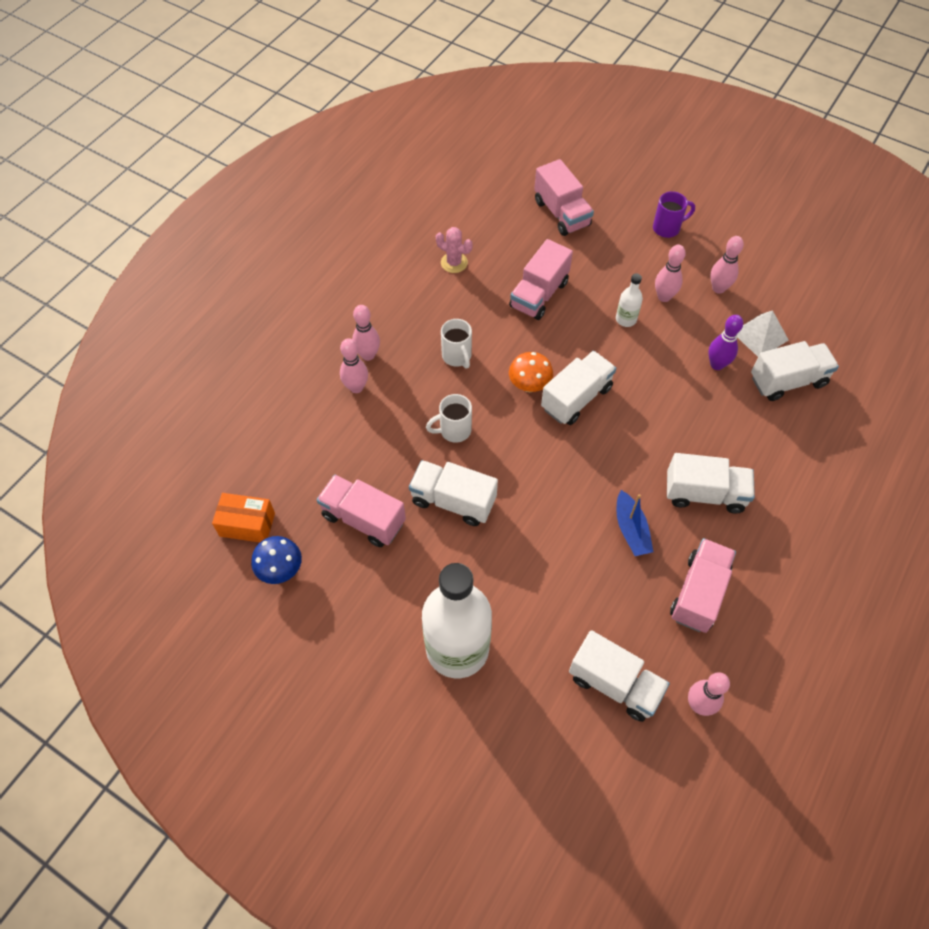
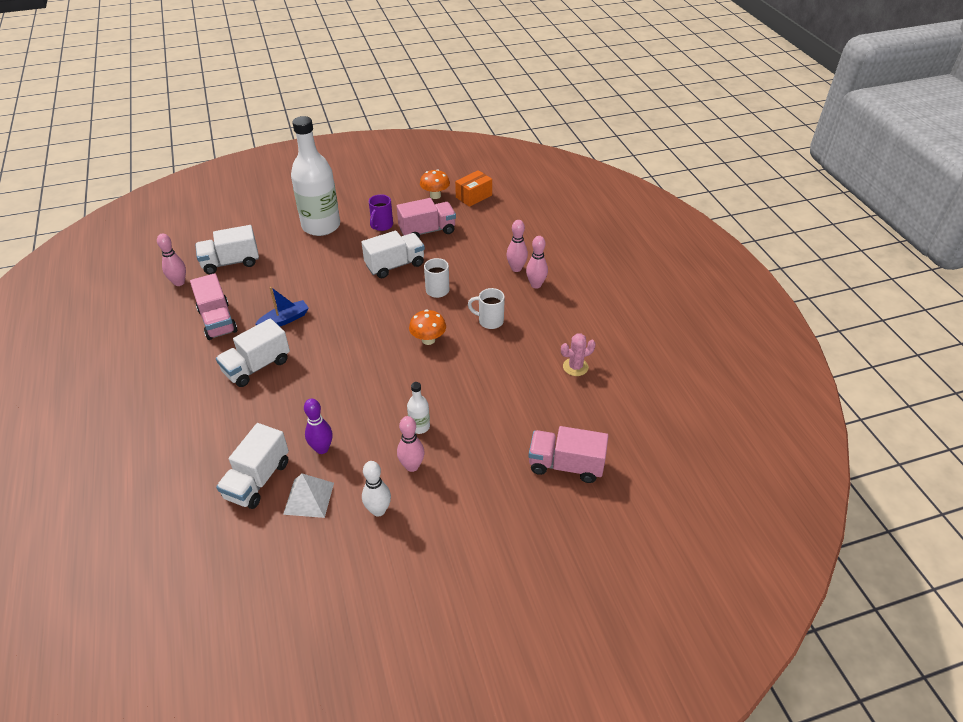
camera: 130 degrees right, 15 degrees down
(280, 570) = (435, 195): blue mushroom -> orange mushroom
(539, 295) = (496, 393): pink truck -> none
(576, 398) = (392, 355): white truck -> none
(631, 529) = (284, 320): blue boat -> blue boat turned 120 degrees clockwise
(667, 228) = (475, 529): purple mug -> purple mug (381, 226)
(718, 288) = (378, 510): pink bowling pin -> white bowling pin

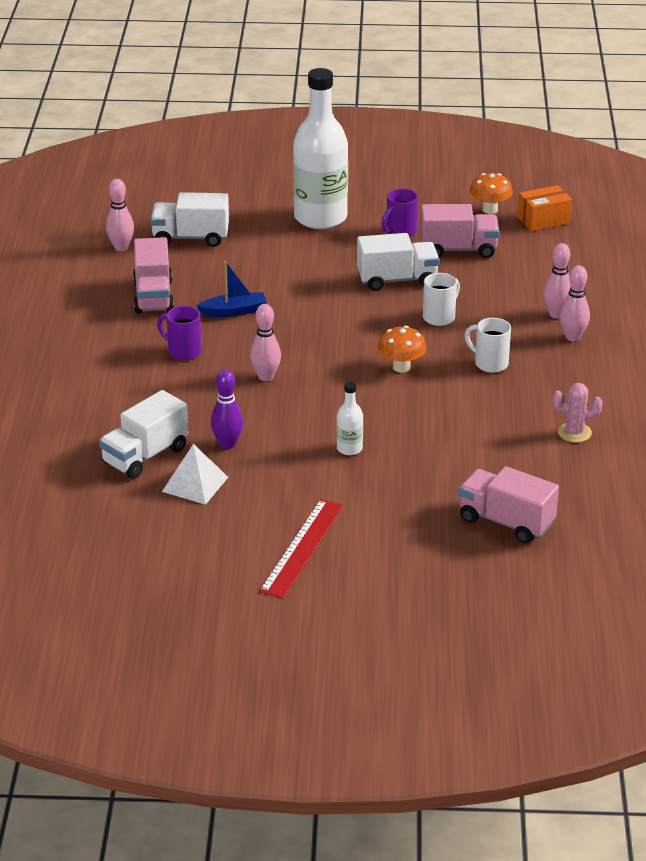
camera: 20 degrees right, 10 degrees down
(257, 366) = (183, 351): white truck -> purple mug
(378, 510) = (267, 512): white bowling pin -> none
(412, 466) = (323, 482): pink bowling pin -> pink bowling pin (266, 377)
(420, 541) = (302, 548): none -> red ruler

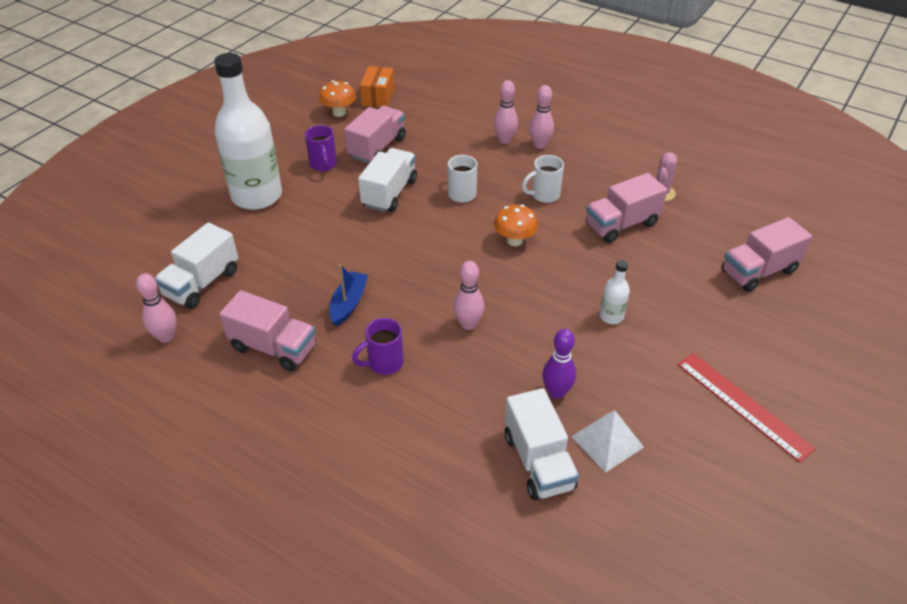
camera: 60 degrees left, 10 degrees up
(492, 421) = (621, 224): none -> pink truck

